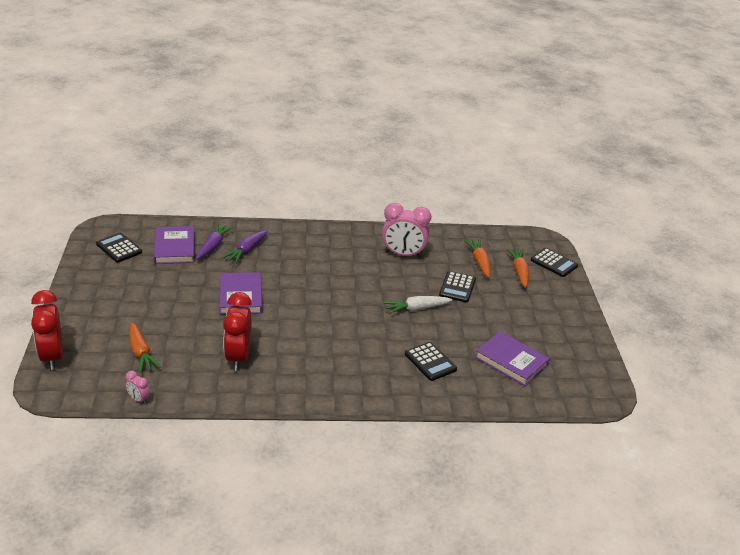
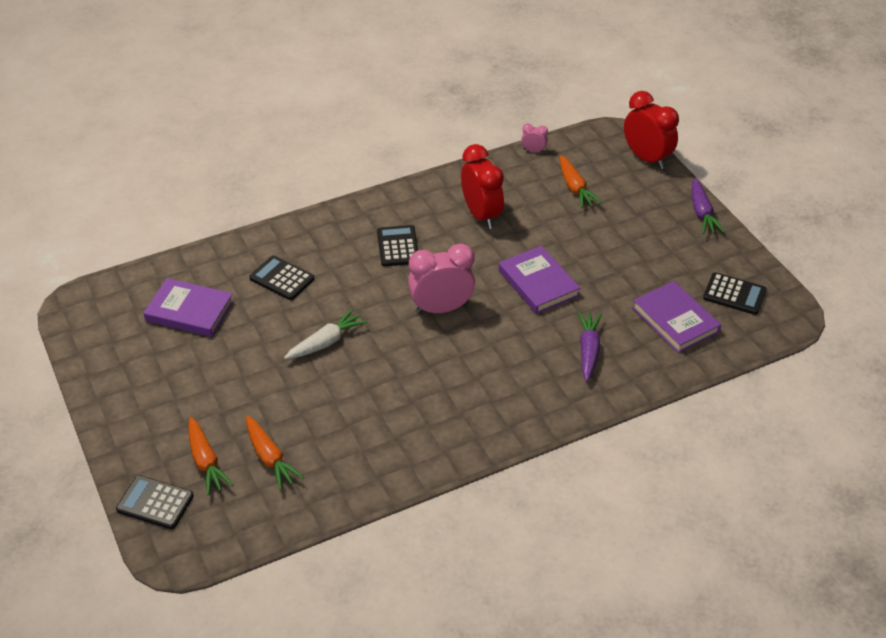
camera: 160 degrees right, 10 degrees up
(141, 353) = (575, 188): orange carrot -> orange carrot turned 150 degrees counterclockwise
(213, 246) = (634, 341): purple carrot -> purple carrot (701, 213)
(403, 254) = (384, 428): pink clock -> pink clock (441, 309)
(457, 287) = (286, 397): black calculator -> black calculator (398, 246)

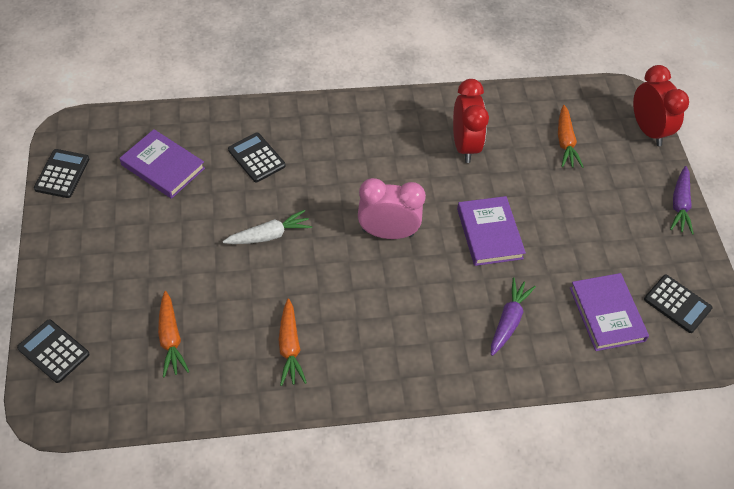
camera: 15 degrees right, 10 degrees up
(206, 462) = (114, 324): orange carrot -> orange carrot (289, 347)
(398, 246) = (374, 156): black calculator -> black calculator (62, 174)
(533, 151) = (541, 91): pink clock -> none

